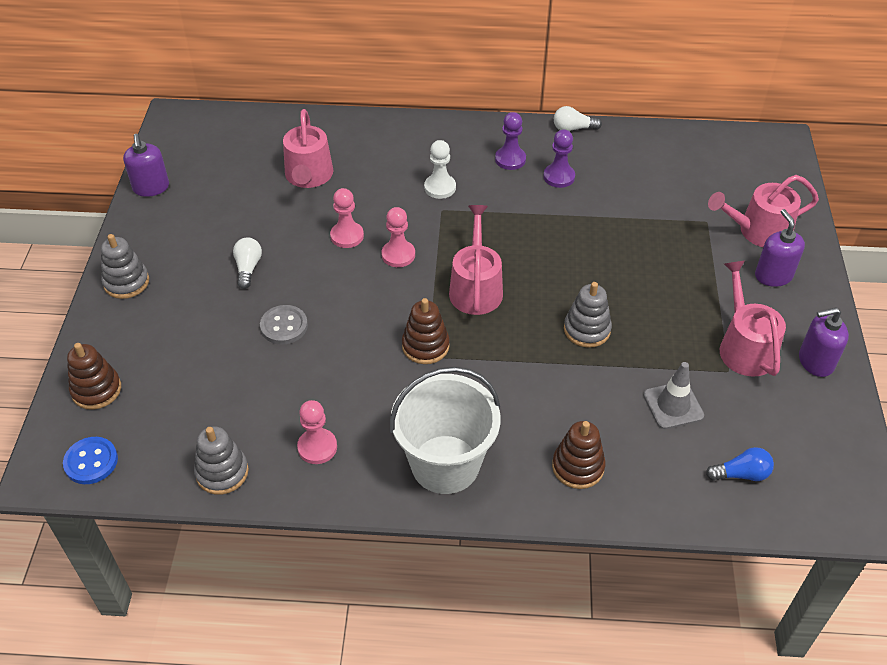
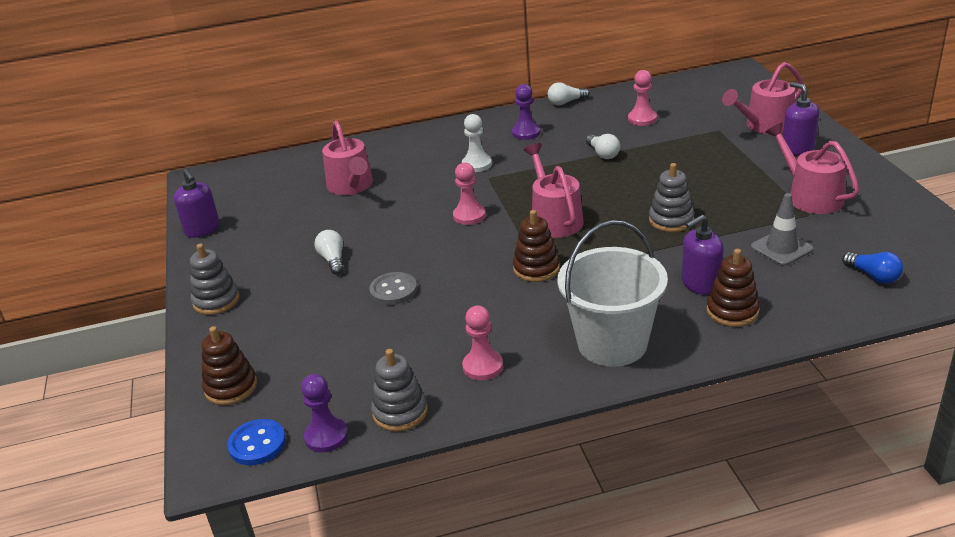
camera: 15 degrees left, 15 degrees down
(347, 236) = (413, 215): pink pawn -> pink pawn (642, 119)
(559, 177) = (575, 133): purple pawn -> purple pawn (326, 436)
(570, 215) = (603, 154): none -> white light bulb
(741, 474) = (873, 276): blue light bulb -> blue light bulb turned 75 degrees clockwise
(815, 361) = (873, 190): purple soap dispenser -> purple soap dispenser (700, 284)

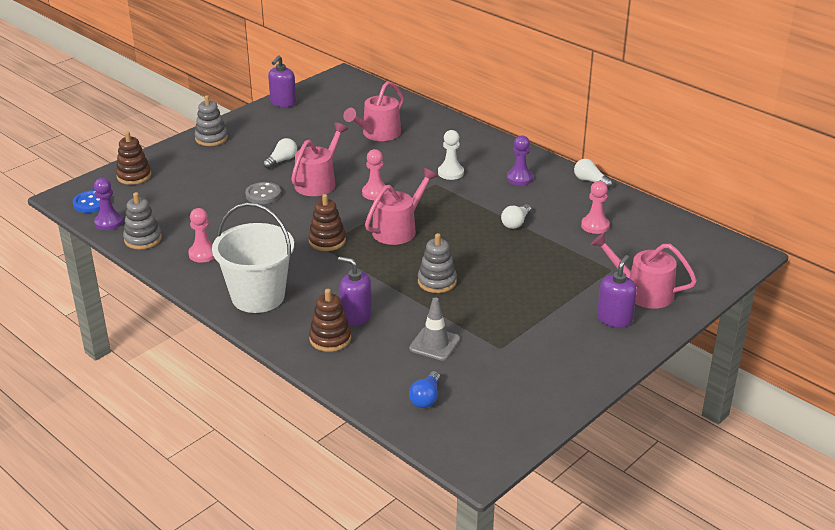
camera: 55 degrees right, 0 degrees up
(810, 196) = (531, 343): pink watering can -> pink watering can (318, 182)

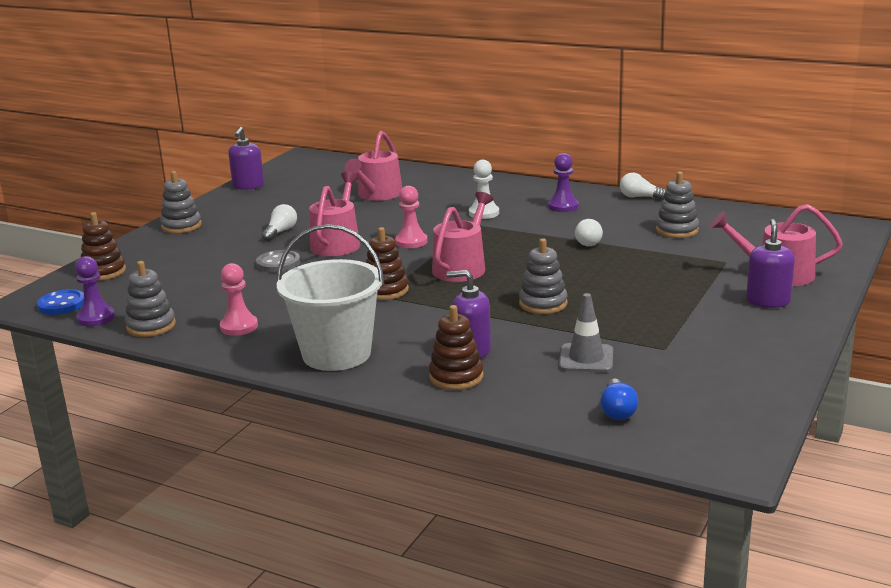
camera: 15 degrees left, 10 degrees down
(595, 226) = (677, 230): pink pawn -> grey stacking toy

